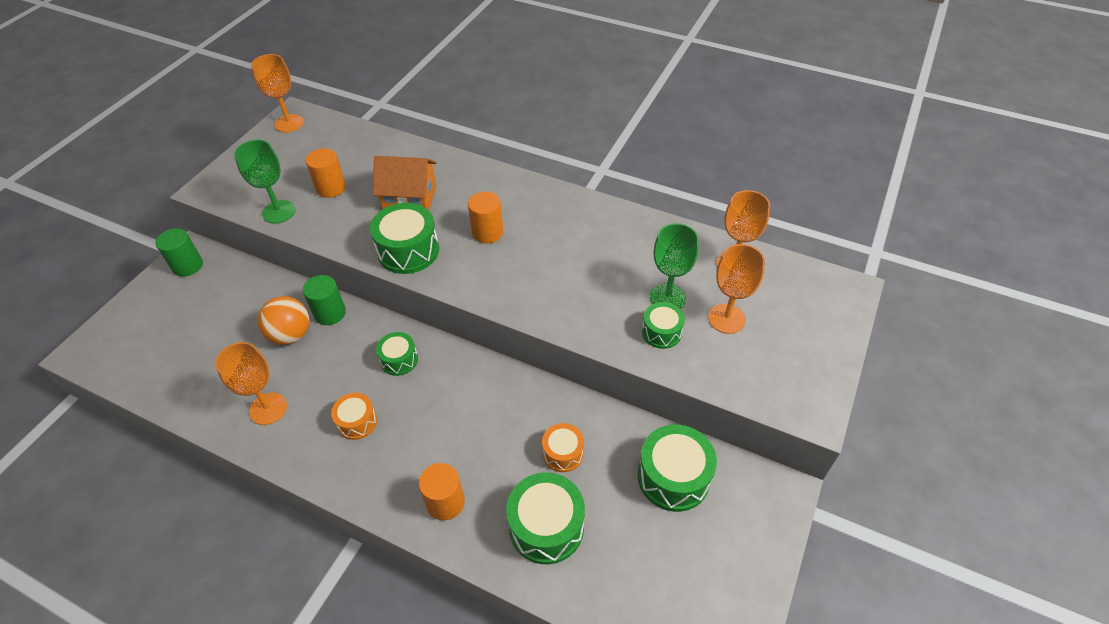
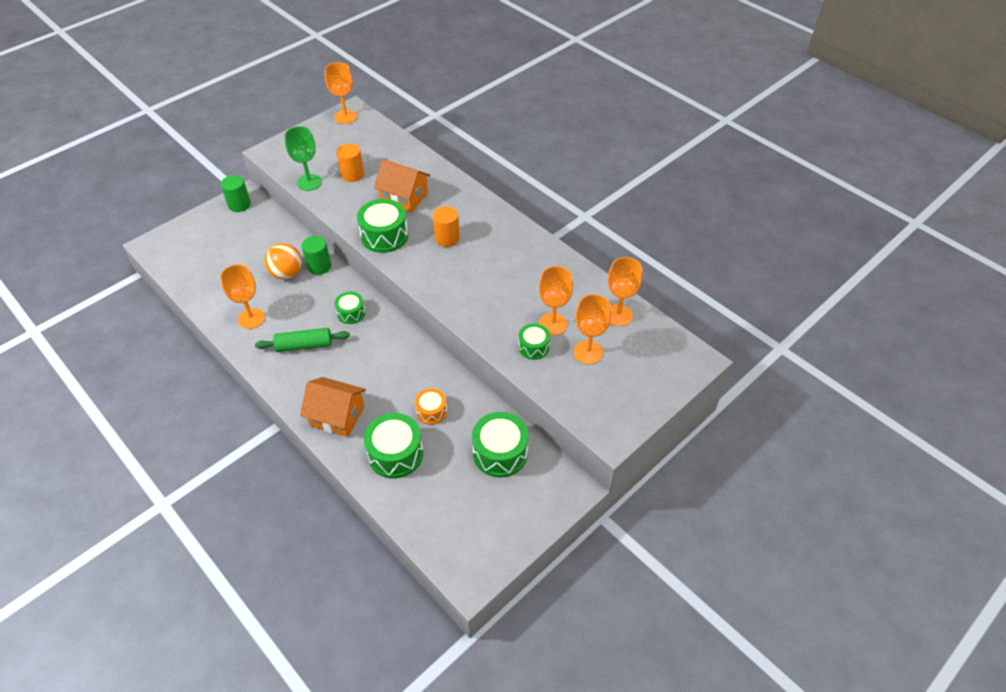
camera: 20 degrees right, 0 degrees up
(357, 422) = (304, 345): orange drum -> green rolling pin
(445, 502) = (337, 416): orange cylinder -> orange house
(667, 297) = (553, 324): green goblet -> orange goblet

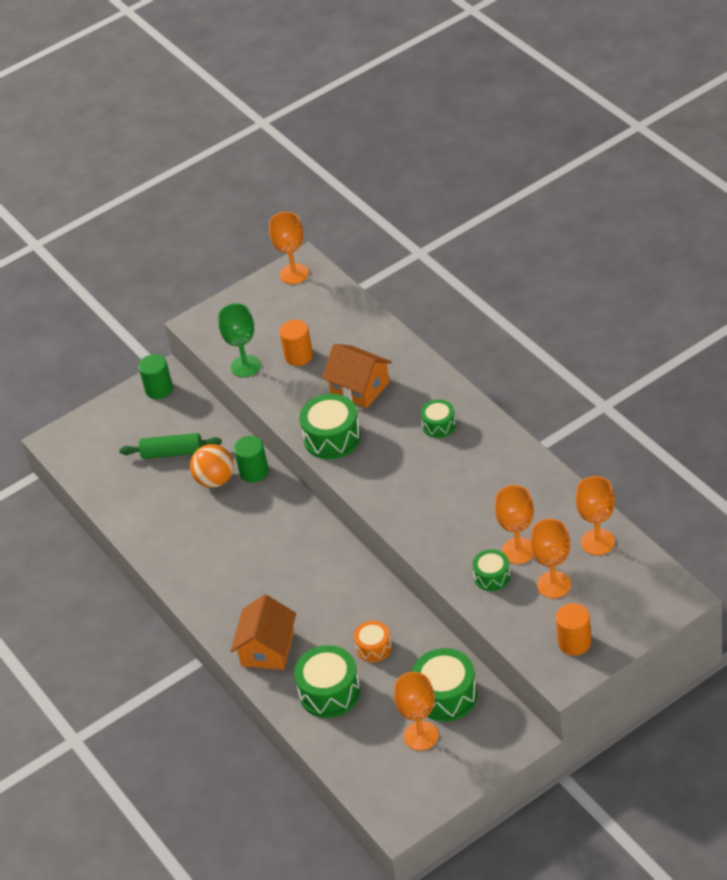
camera: 15 degrees right, 5 degrees down
(251, 318) = (173, 534): orange goblet -> orange goblet (421, 736)
(304, 345) = (233, 568): green rolling pin -> green rolling pin (172, 453)
(337, 416) = (267, 649): orange house -> orange house turned 75 degrees clockwise
(351, 313) = (289, 531): green drum -> green drum (439, 425)
(447, 238) = (407, 442): orange cylinder -> orange cylinder (574, 642)

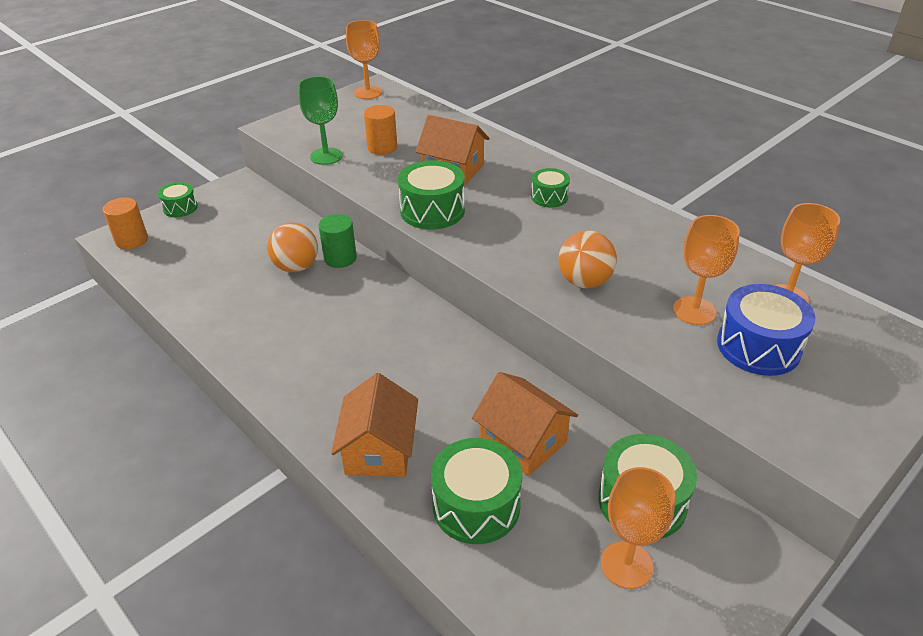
camera: 15 degrees left, 5 degrees down
(159, 389) = (232, 193): green cylinder -> none
(172, 453) = (246, 244): green rolling pin -> none
(374, 647) = (523, 441): orange drum -> orange house
(441, 519) = (584, 282): none -> orange ball
(492, 577) = (674, 341): green drum -> green drum (180, 208)
(554, 585) = (758, 346): orange goblet -> blue drum
(574, 642) = (825, 416): orange cylinder -> orange cylinder (131, 240)

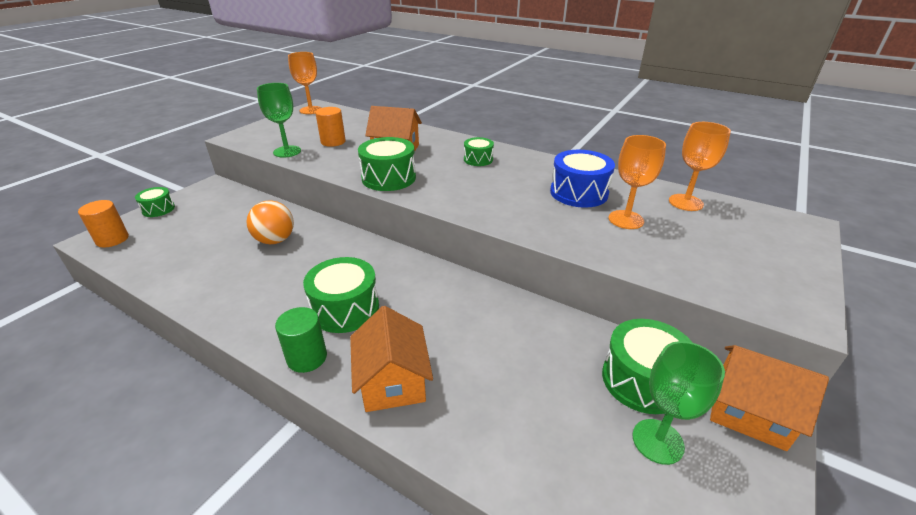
camera: 15 degrees left, 5 degrees down
(340, 258) = (313, 229): green cylinder -> green cylinder (307, 357)
(476, 505) = (501, 415): green drum -> green drum (345, 309)
(523, 441) = (520, 348): orange house -> orange house (749, 412)
(584, 282) = (532, 211): orange ball -> none
(626, 565) = (658, 441): orange goblet -> green goblet
(758, 346) = (687, 237): blue drum -> blue drum (579, 193)

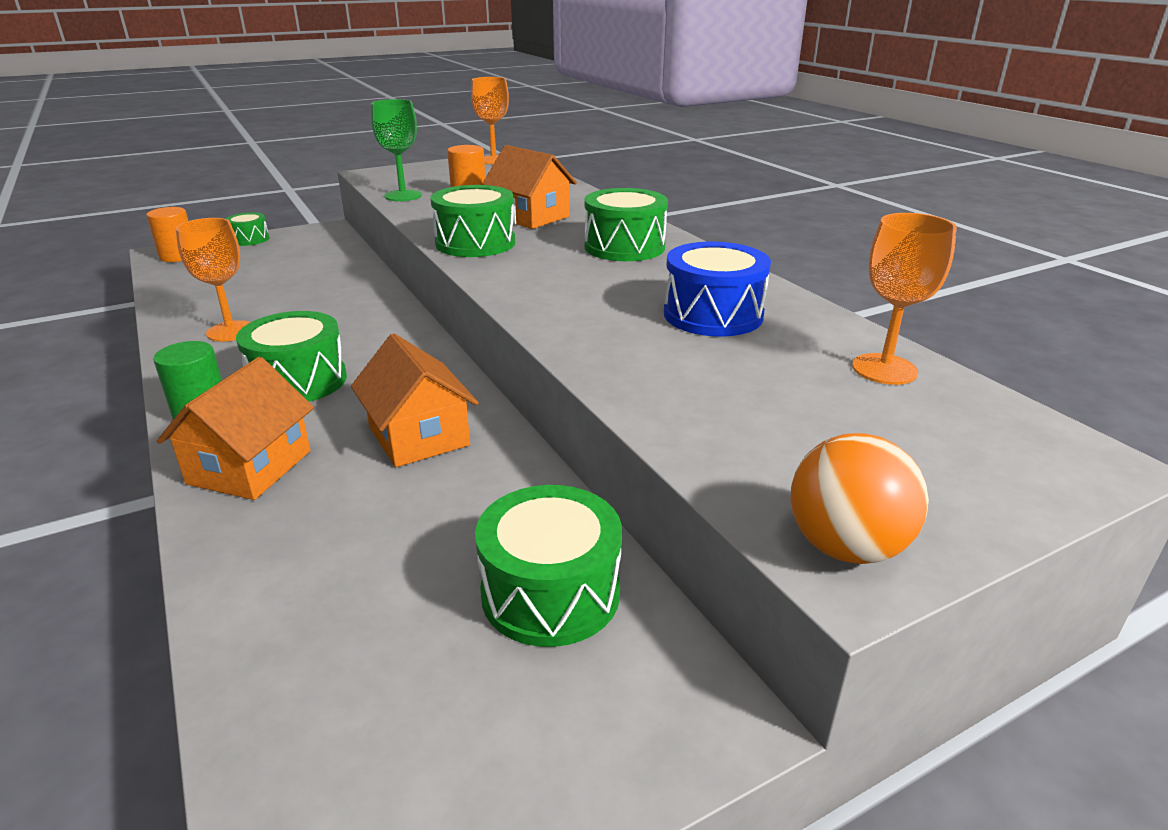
camera: 30 degrees right, 5 degrees down
(275, 240) = (318, 295): orange ball -> orange ball (846, 547)
(478, 159) = (624, 247): green drum -> green drum, size x1.71
(626, 220) = (735, 363): orange goblet -> orange goblet (231, 331)
(658, 441) = (467, 670): green goblet -> none
(749, 412) = (664, 706): orange house -> orange house (419, 436)

